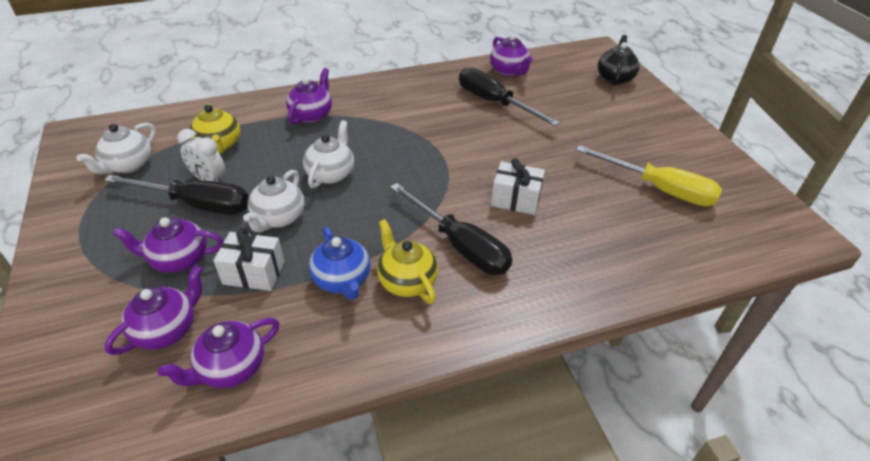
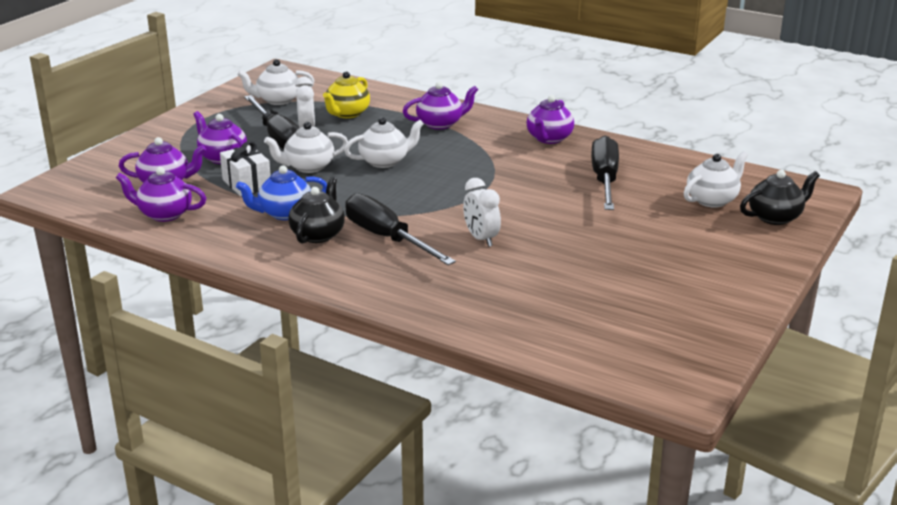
camera: 50 degrees right, 15 degrees down
(342, 280) = (284, 213): blue teapot -> blue teapot turned 45 degrees clockwise
(407, 281) = (318, 234): yellow teapot -> black teapot
(460, 245) = (387, 238): black screwdriver -> black screwdriver turned 135 degrees clockwise
(509, 71) = (672, 166): purple teapot -> purple teapot (549, 139)
(515, 199) = (481, 239): white gift -> white clock
(569, 84) = (712, 200): none -> white teapot
(659, 189) = (616, 296): yellow screwdriver -> none

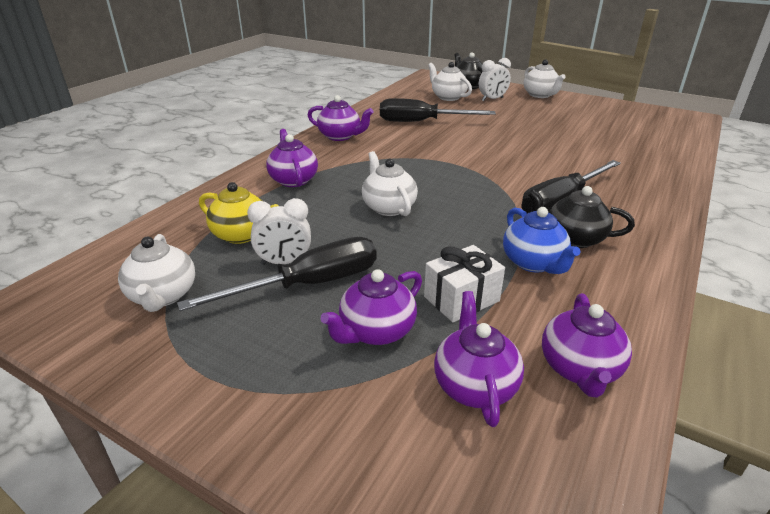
camera: 90 degrees left, 5 degrees up
(308, 167) = (405, 254): white teapot -> white teapot (540, 95)
(481, 239) = (540, 164): white clock -> white clock (492, 99)

